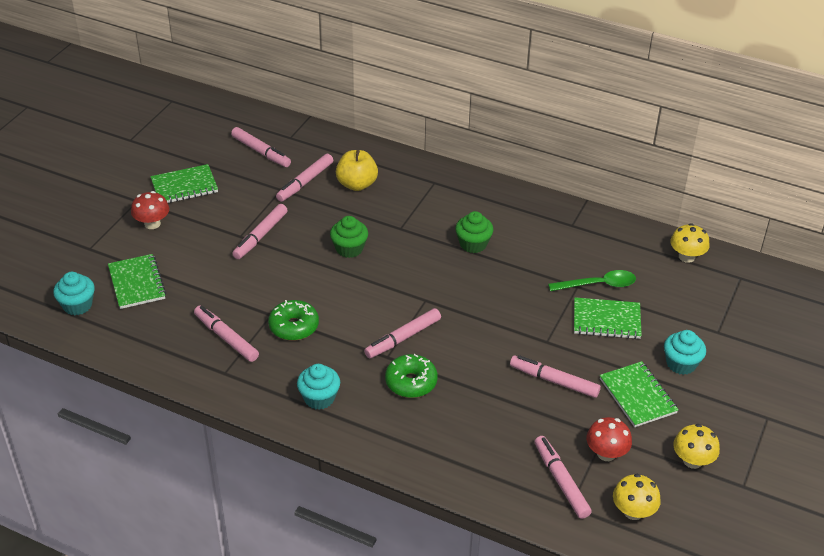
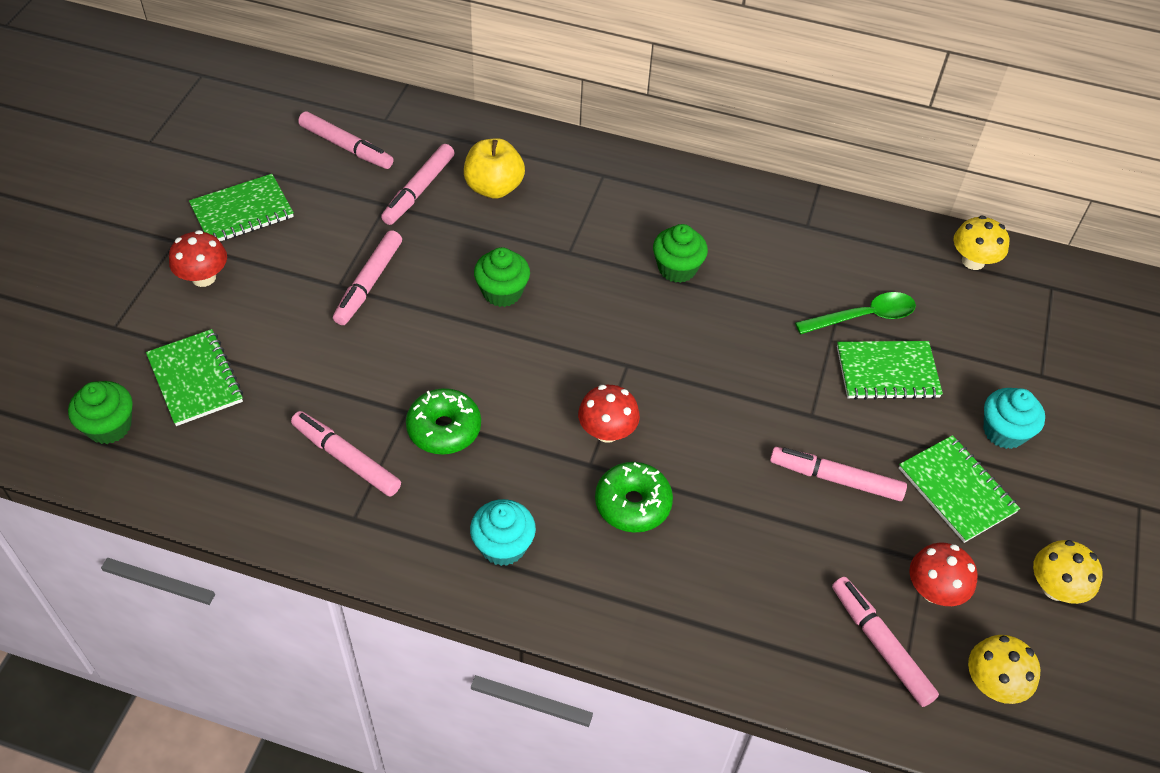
camera: 10 degrees left, 10 degrees up
(77, 305) = (109, 426): turquoise cupcake -> green cupcake
(403, 338) = (607, 431): pink marker -> red mushroom

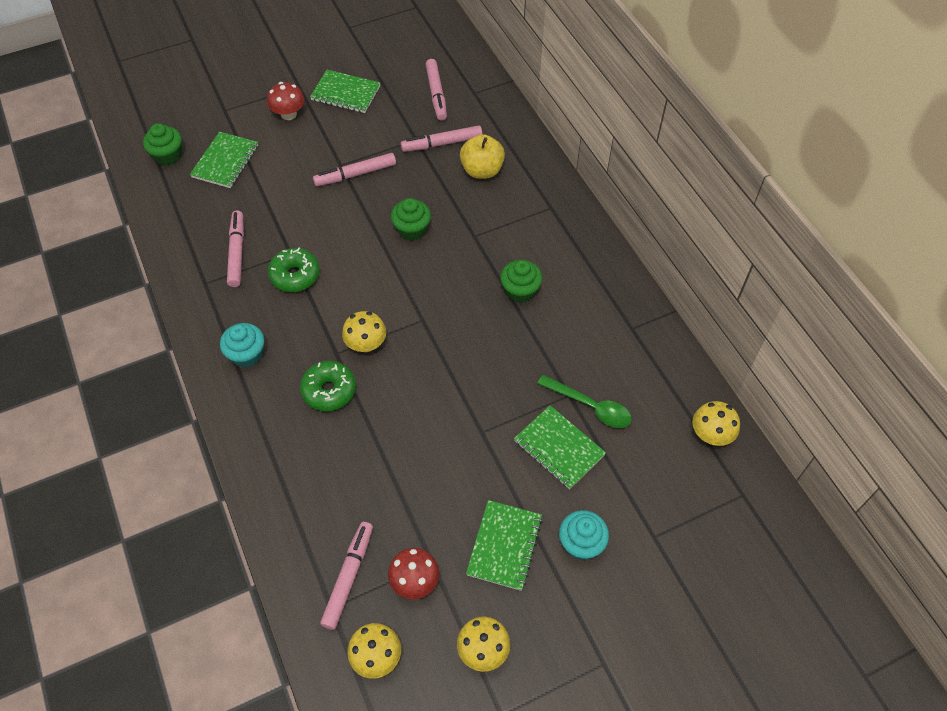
camera: 50 degrees right, 5 degrees up
(607, 431) = (366, 344): red mushroom -> yellow mushroom
(835, 479) = (446, 475): pink marker -> none

